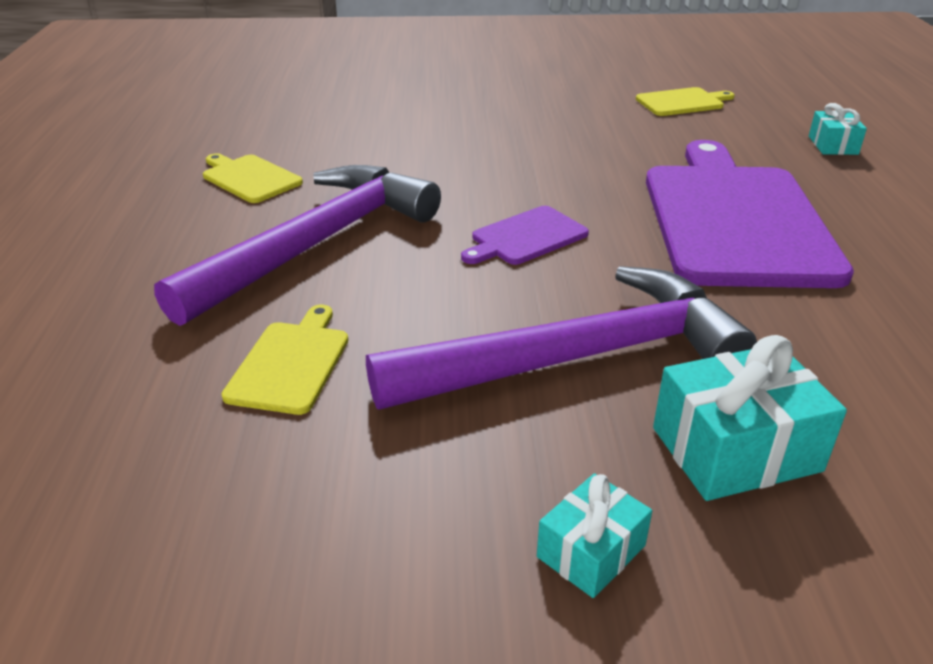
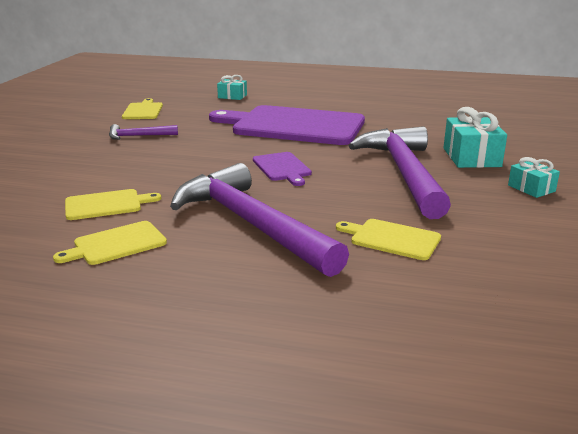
camera: 75 degrees left, 10 degrees down
(347, 151) = (106, 205): none -> yellow cutting board
(576, 121) = (138, 136): none -> purple hammer

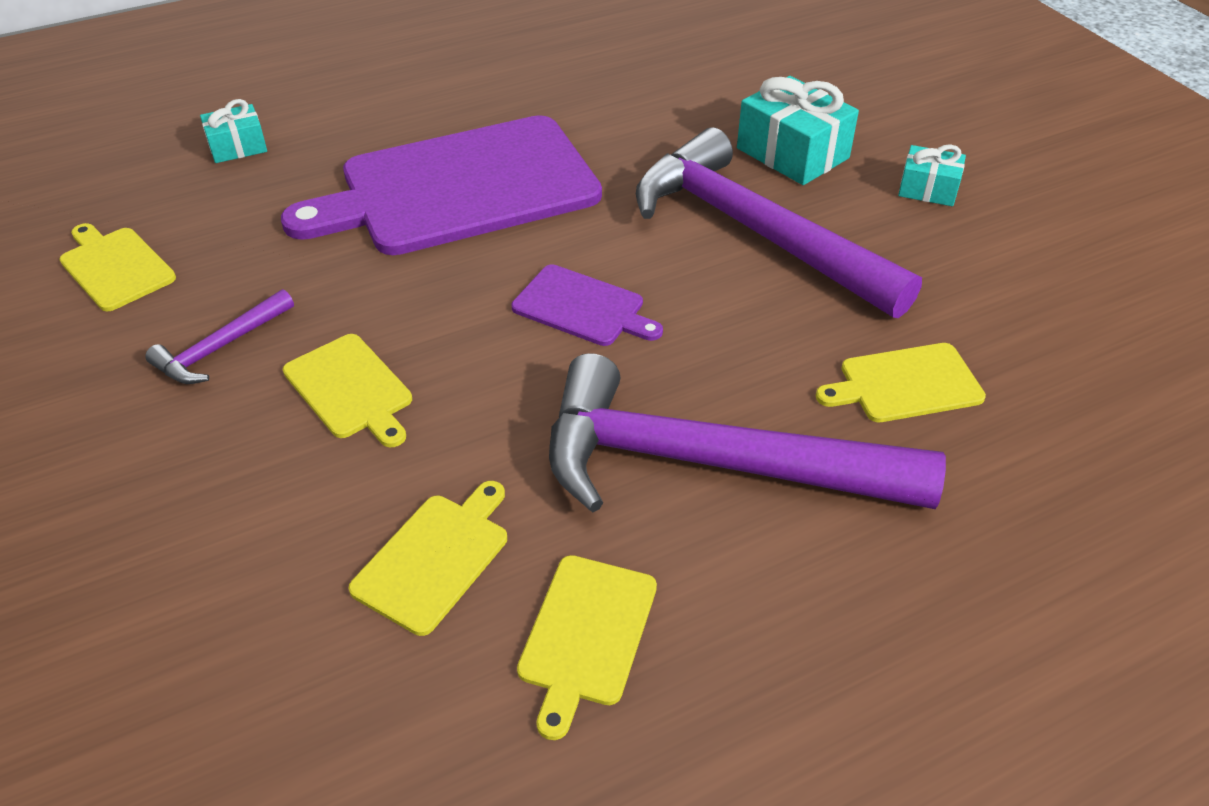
camera: 40 degrees left, 20 degrees up
(159, 158) = (350, 389): none -> yellow cutting board

